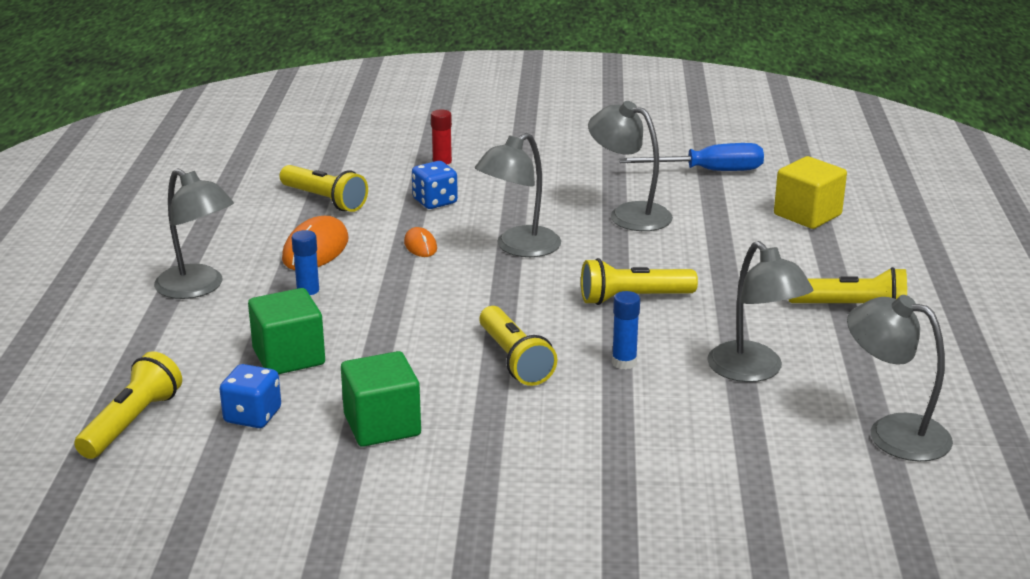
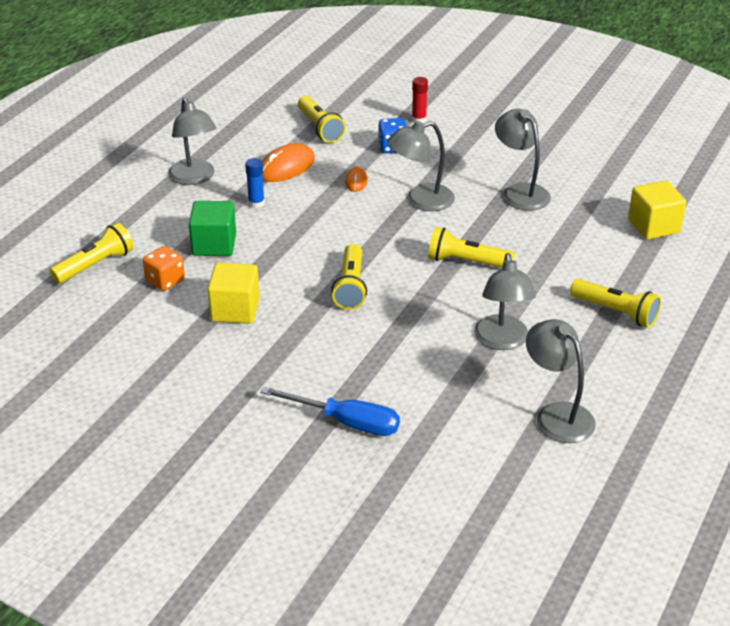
camera: 25 degrees right, 10 degrees up
(252, 416) = (165, 281): blue dice -> orange dice
(382, 425) = (235, 310): green cube -> yellow cube
(624, 362) = (420, 309): blue glue stick -> none
(708, 171) = (611, 169): blue screwdriver -> blue screwdriver (346, 422)

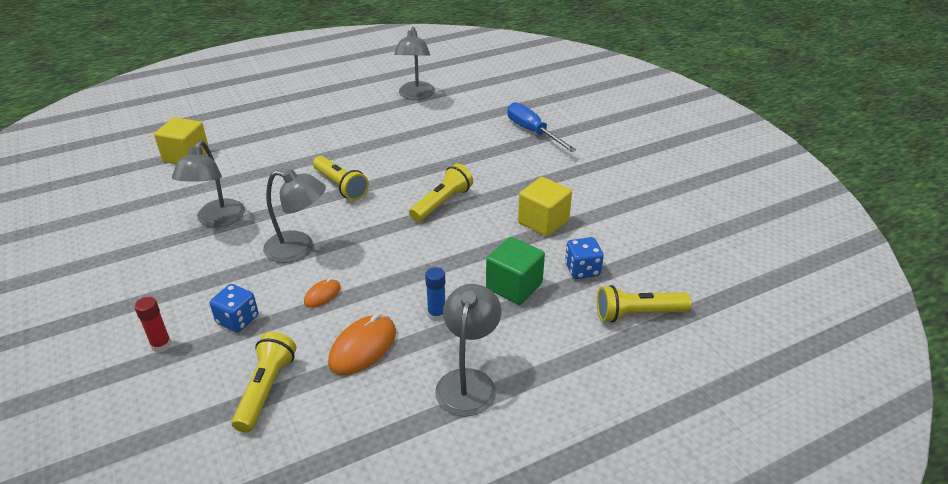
camera: 145 degrees left, 0 degrees up
(165, 281) = (582, 270): orange dice -> blue dice
(286, 167) = (363, 347): orange mouse -> orange mouse turned 45 degrees counterclockwise
(502, 341) = (392, 134): grey lamp -> none
(616, 312) = (305, 122): yellow flashlight -> none

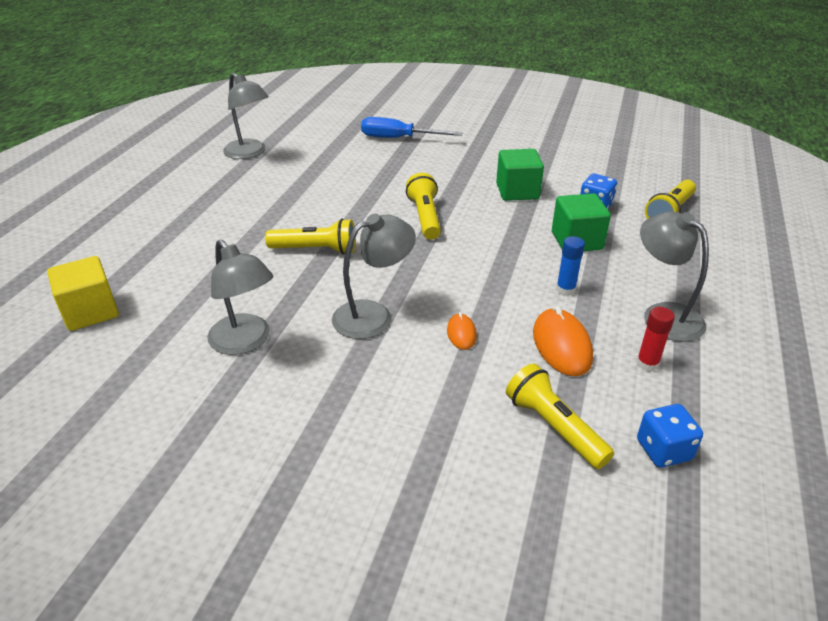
camera: 45 degrees left, 0 degrees up
(161, 345) = (400, 471): red glue stick -> red glue stick (647, 364)
(238, 320) = (429, 400): blue dice -> blue dice (663, 450)
(543, 221) = (517, 191): yellow cube -> green cube

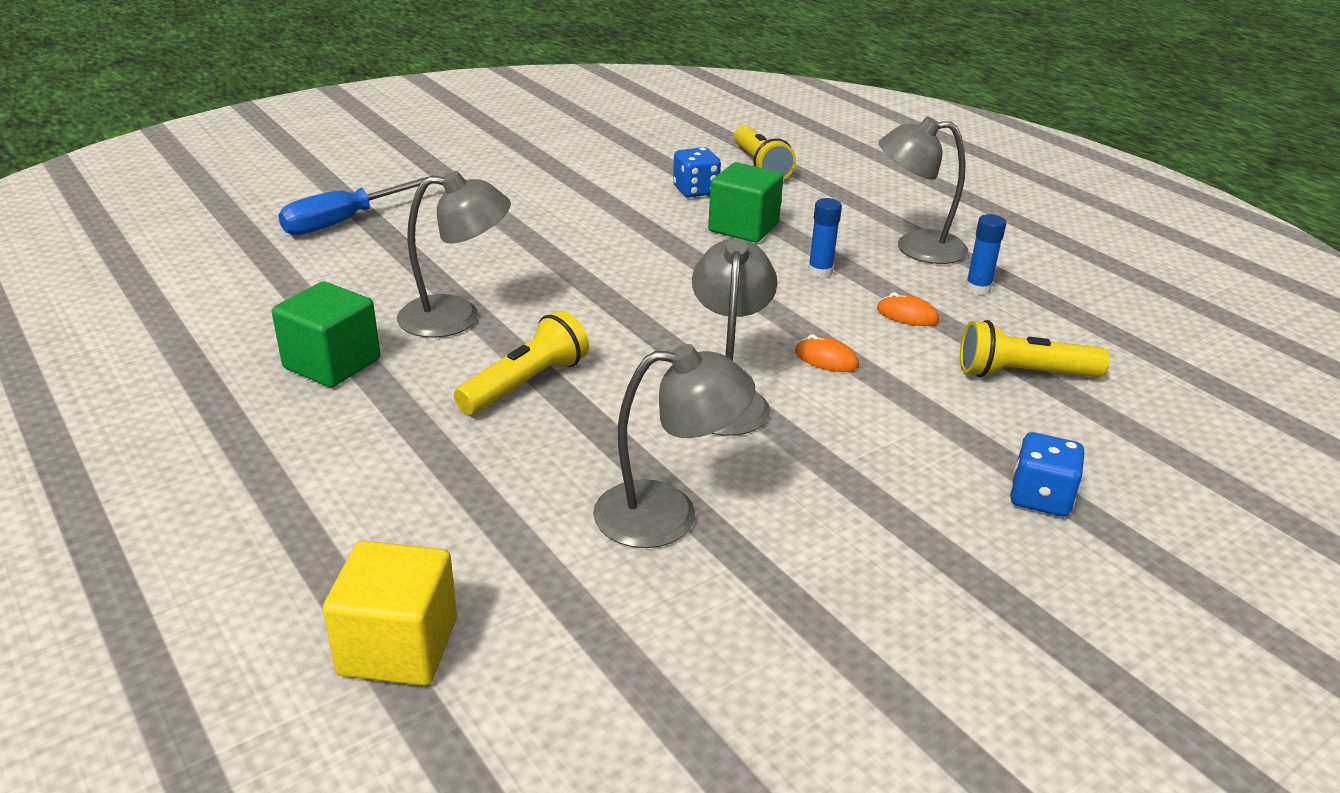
camera: 55 degrees left, 5 degrees down
(249, 153) = (157, 338): grey lamp -> grey lamp (456, 317)
(425, 217) = (567, 284): yellow flashlight -> none
(517, 191) = (601, 212): green cube -> green cube (332, 363)
(562, 345) = (907, 315): orange mouse -> orange mouse, size x0.55
(647, 364) = (977, 289): red glue stick -> blue glue stick
(663, 450) = (1096, 337): blue dice -> blue dice (1040, 497)

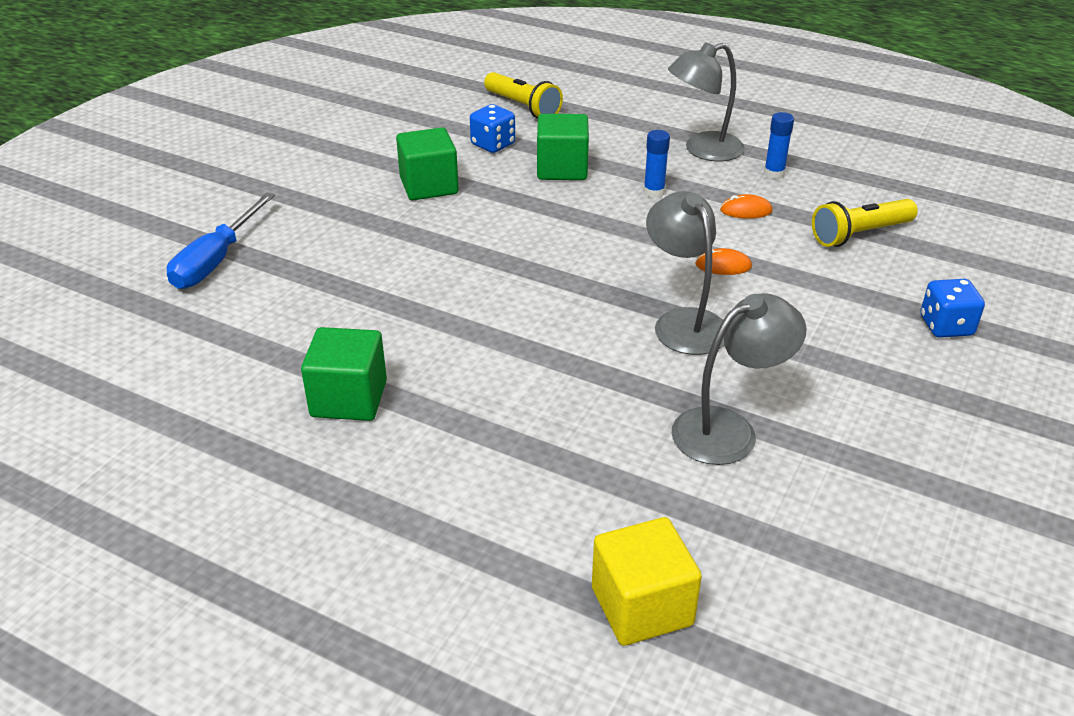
camera: 25 degrees left, 5 degrees up
(456, 317) = (411, 321): grey lamp -> none
(526, 384) = (525, 361): yellow flashlight -> none
(596, 210) = (429, 186): none -> green cube

